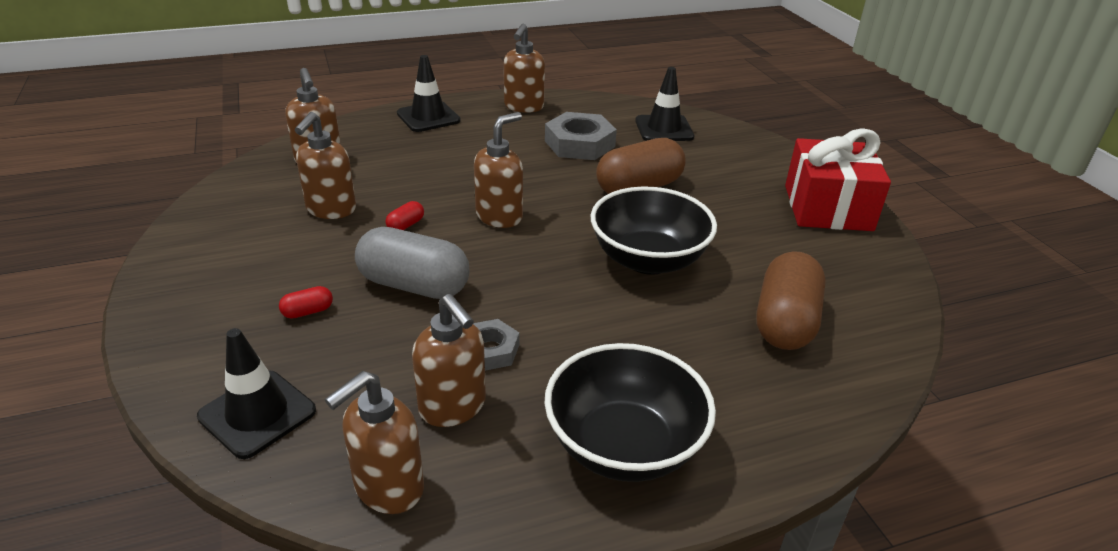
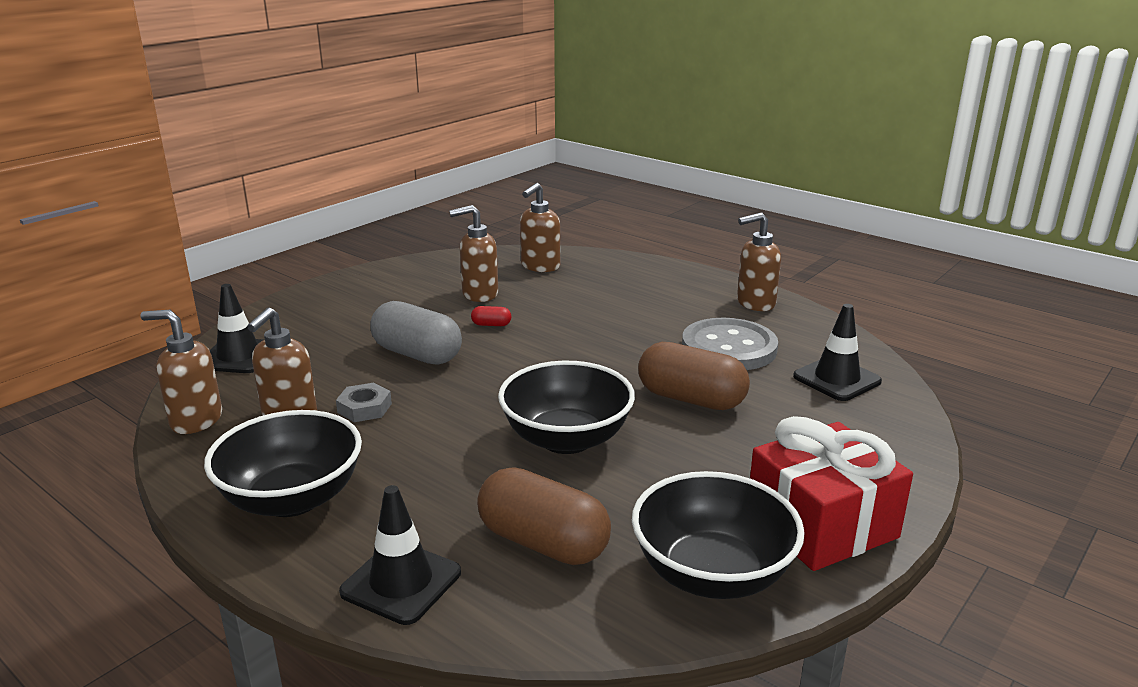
camera: 60 degrees right, 10 degrees down
(308, 312) = (351, 332): red capsule -> none
(414, 285) = (417, 354): grey capsule -> grey capsule turned 45 degrees counterclockwise
(428, 117) = (666, 276): black traffic cone -> black traffic cone (401, 582)
(500, 216) = (550, 353): brown soap dispenser -> none
(579, 144) = (729, 348): grey nut -> grey button
(785, 322) = (543, 543): brown capsule -> brown capsule turned 45 degrees clockwise
(858, 266) = (712, 574): none -> black bowl

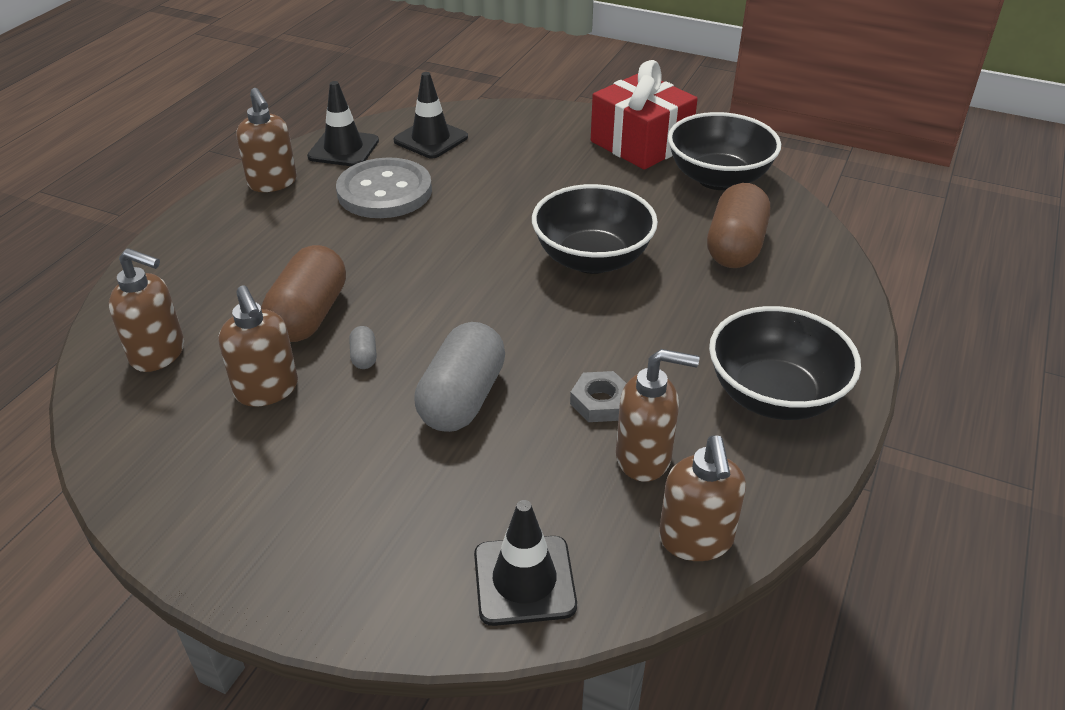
camera: 105 degrees left, 15 degrees up
(401, 582) = (822, 300): black traffic cone -> black traffic cone (343, 149)
(491, 325) = (364, 356): red capsule -> grey capsule
(691, 399) = (494, 204): brown capsule -> brown capsule (309, 315)

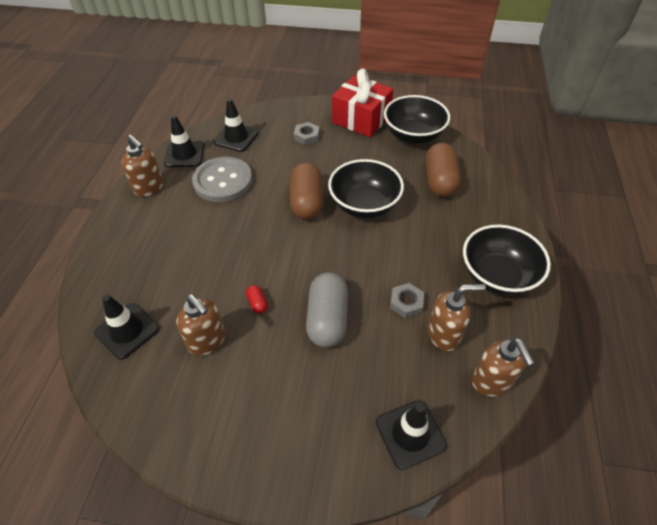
camera: 15 degrees left, 10 degrees up
(159, 354) = (127, 331): brown soap dispenser -> black traffic cone
(309, 315) = (211, 281): brown capsule -> brown capsule (306, 202)
(364, 356) = (257, 303): grey capsule -> red capsule
(541, 153) = (306, 136): none -> grey nut

